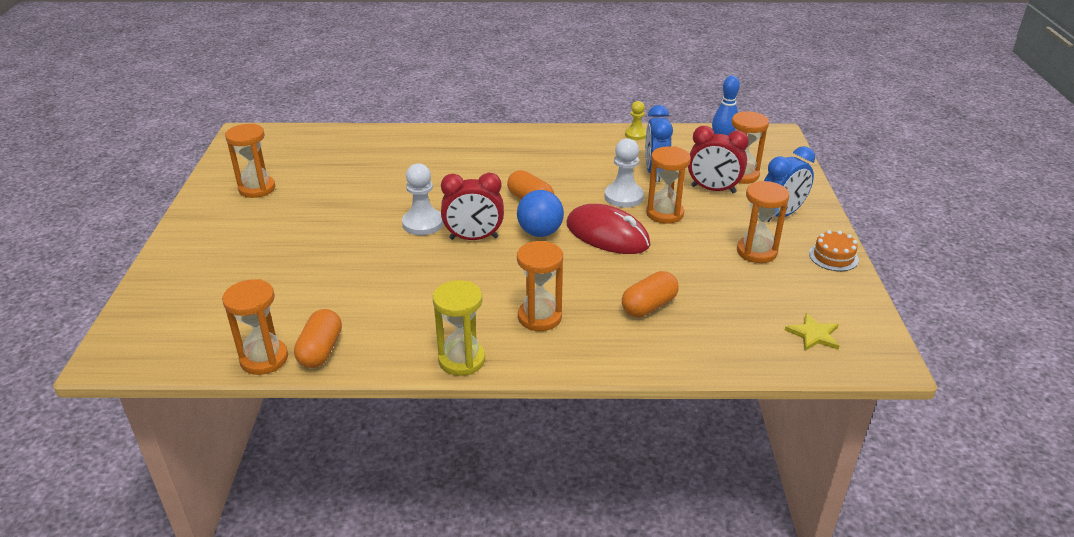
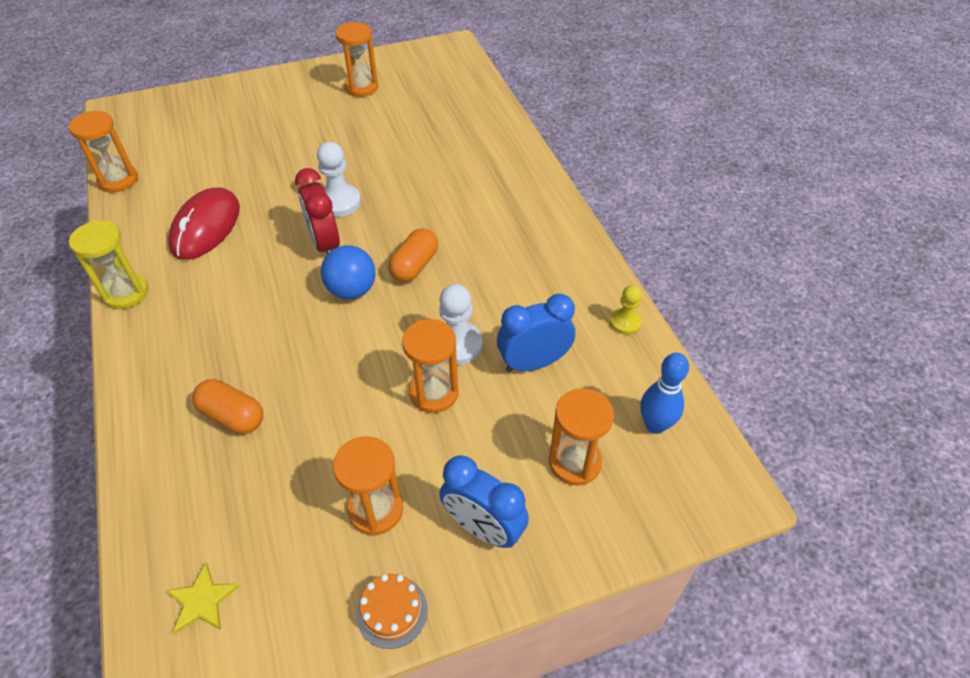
camera: 70 degrees right, 15 degrees up
(320, 350) = (132, 205): orange capsule -> none
(539, 317) = (198, 329): orange hourglass -> none
(607, 235) = (366, 348): red mouse -> red mouse (206, 227)
(713, 189) = (517, 434): red clock -> none

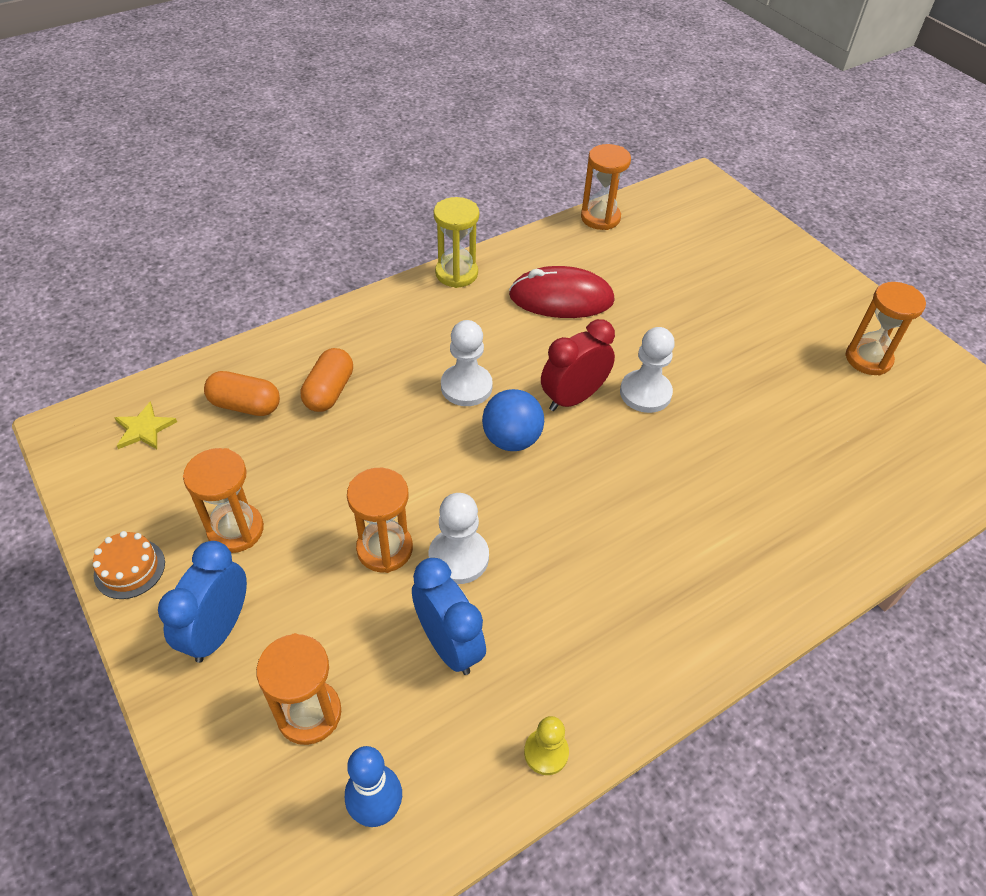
camera: 75 degrees right, 0 degrees up
(278, 310) = (466, 387): none -> white pawn
(414, 266) = (568, 488): orange capsule -> orange capsule (245, 405)

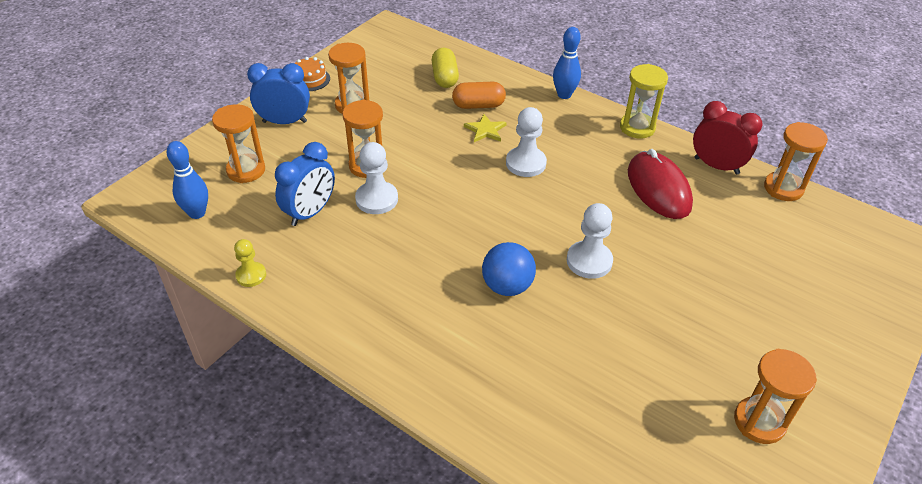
camera: 70 degrees right, 5 degrees down
(144, 429) = (404, 50): yellow star -> yellow star (485, 130)
(245, 405) = (445, 78): orange capsule -> yellow capsule
(361, 307) = (564, 95): none -> blue bowling pin
(511, 439) = (491, 198): blue ball -> blue ball (507, 286)
(573, 398) = (553, 220): red clock -> red clock (716, 166)

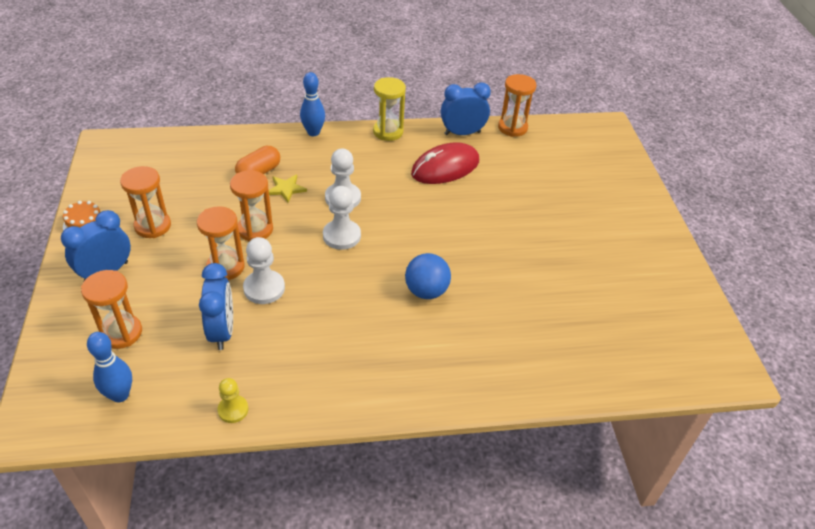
camera: 45 degrees left, 0 degrees up
(445, 78) = (206, 163): yellow capsule -> none
(589, 261) = (456, 241): white pawn -> white pawn (341, 236)
(658, 188) = (445, 167): red mouse -> red mouse turned 60 degrees counterclockwise
(716, 166) = (462, 133): red clock -> blue clock
(759, 422) = (639, 277): orange hourglass -> orange hourglass (255, 229)

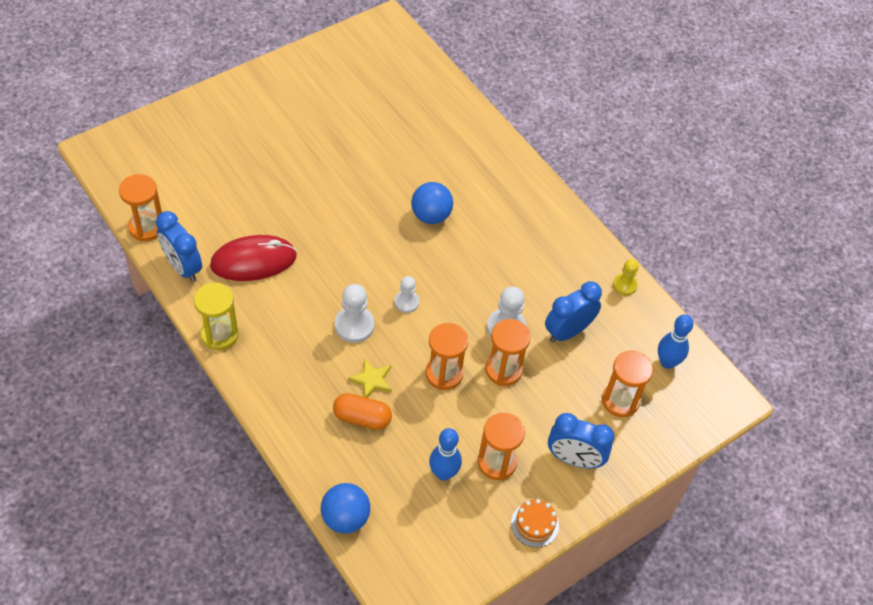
camera: 120 degrees left, 10 degrees up
(193, 138) = (345, 518): none -> blue ball
(313, 132) = (262, 404): blue bowling pin -> blue bowling pin (443, 473)
(341, 236) = (406, 302): white pawn -> white pawn, size x0.64
(445, 167) = (253, 261): red mouse -> red mouse turned 45 degrees counterclockwise

